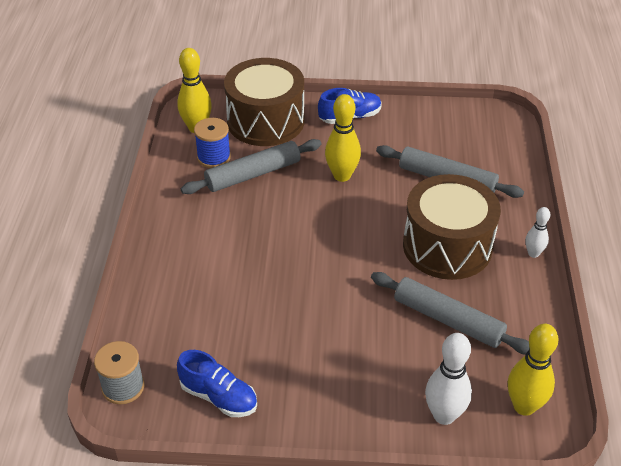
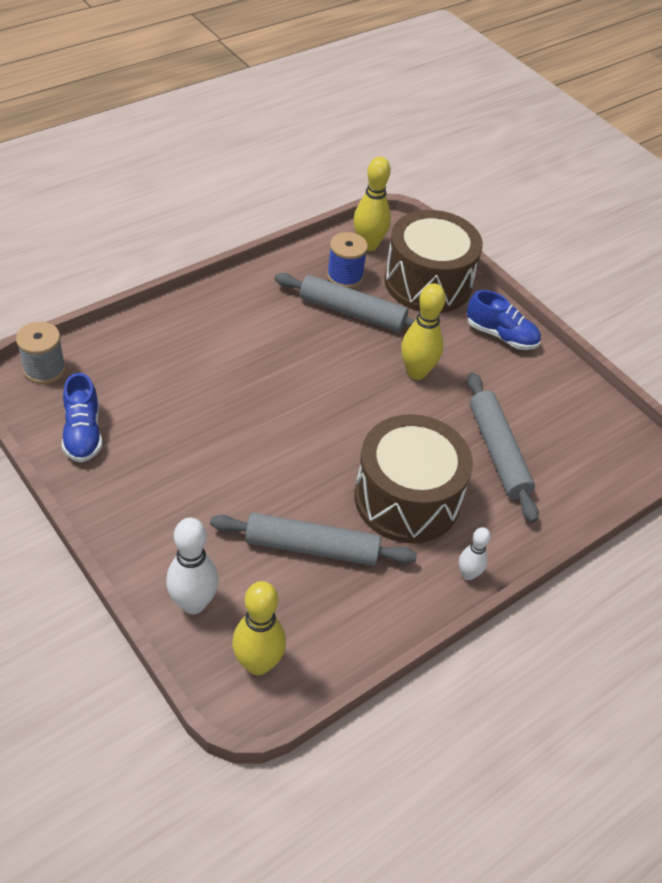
camera: 45 degrees right, 5 degrees up
(448, 320) = (311, 547): grey rolling pin -> grey rolling pin turned 75 degrees counterclockwise

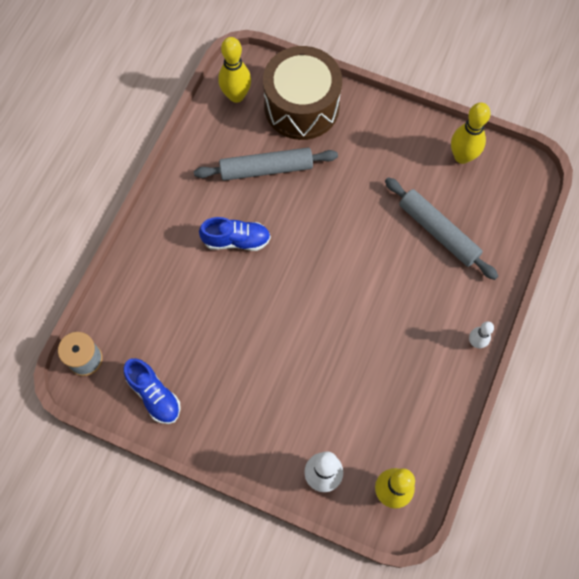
camera: 25 degrees left, 20 degrees up
(311, 547) = (367, 386): grey rolling pin -> none
(345, 276) = (239, 137): blue spool -> none
(407, 498) = (403, 308): brown drum -> none
(416, 372) = (344, 196): yellow bowling pin -> yellow bowling pin (462, 156)
(501, 335) = (381, 126): blue shoe -> blue shoe (236, 240)

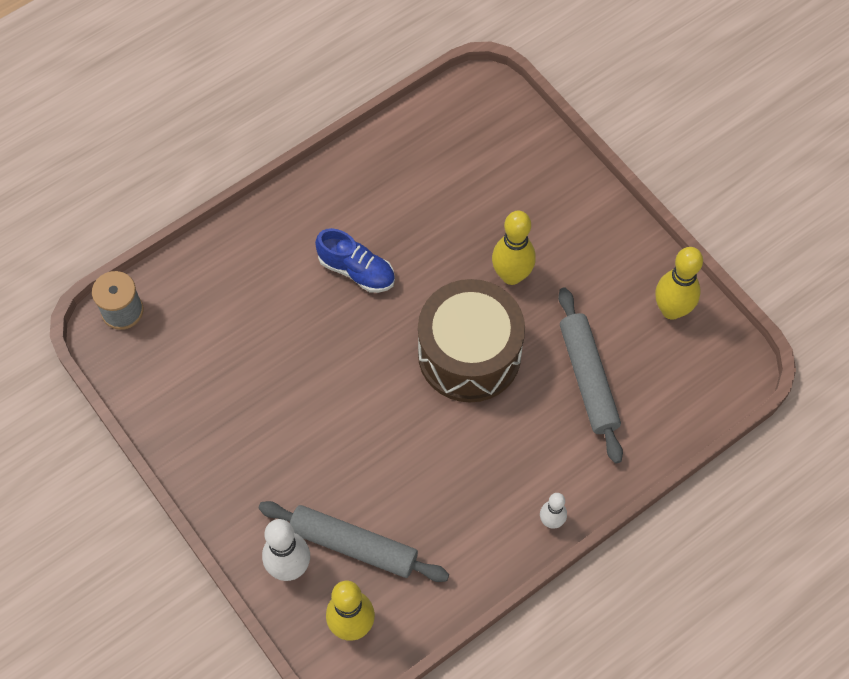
camera: 30 degrees right, 5 degrees down
(154, 395) = (169, 385): blue shoe -> none
(236, 96) = (456, 115): yellow bowling pin -> yellow bowling pin (511, 275)
(266, 169) = (438, 211): grey rolling pin -> grey rolling pin (353, 545)
(301, 106) = (521, 162): brown drum -> brown drum (469, 354)

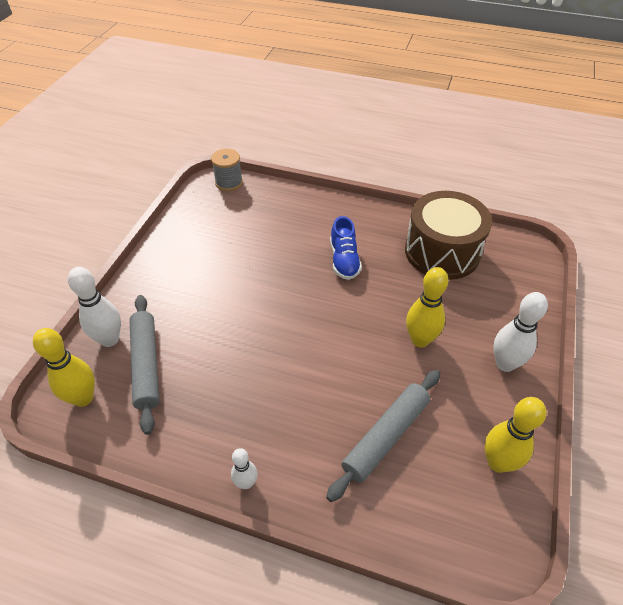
camera: 55 degrees right, 15 degrees down
(469, 354) = (339, 350): brown drum -> brown drum (442, 252)
(589, 226) = (505, 364): none -> white bowling pin

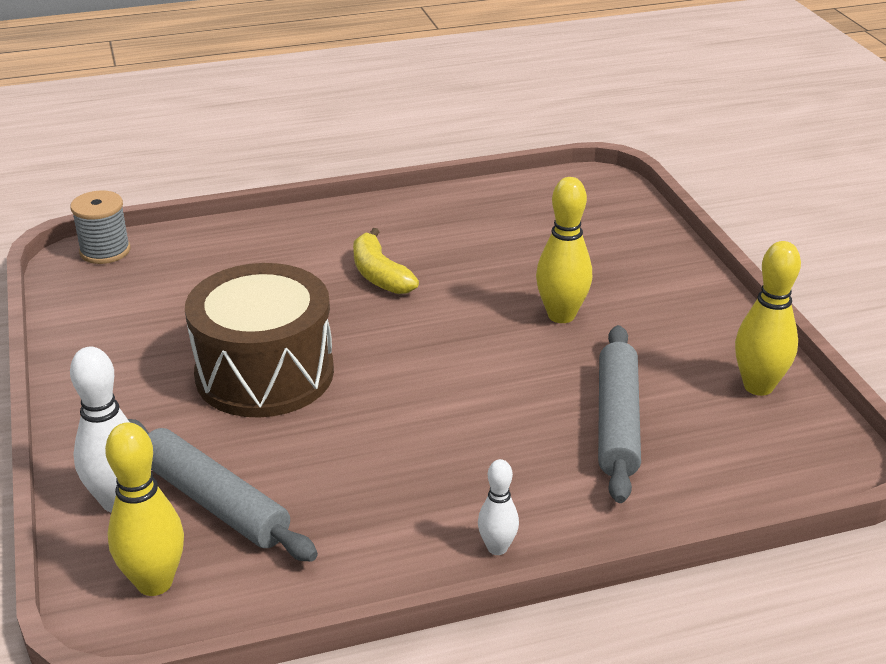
camera: 35 degrees left, 15 degrees down
(344, 260) = (379, 275): blue shoe -> yellow banana
(442, 252) = (497, 220): brown drum -> brown drum (264, 373)
(505, 364) = (678, 297): white bowling pin -> none

